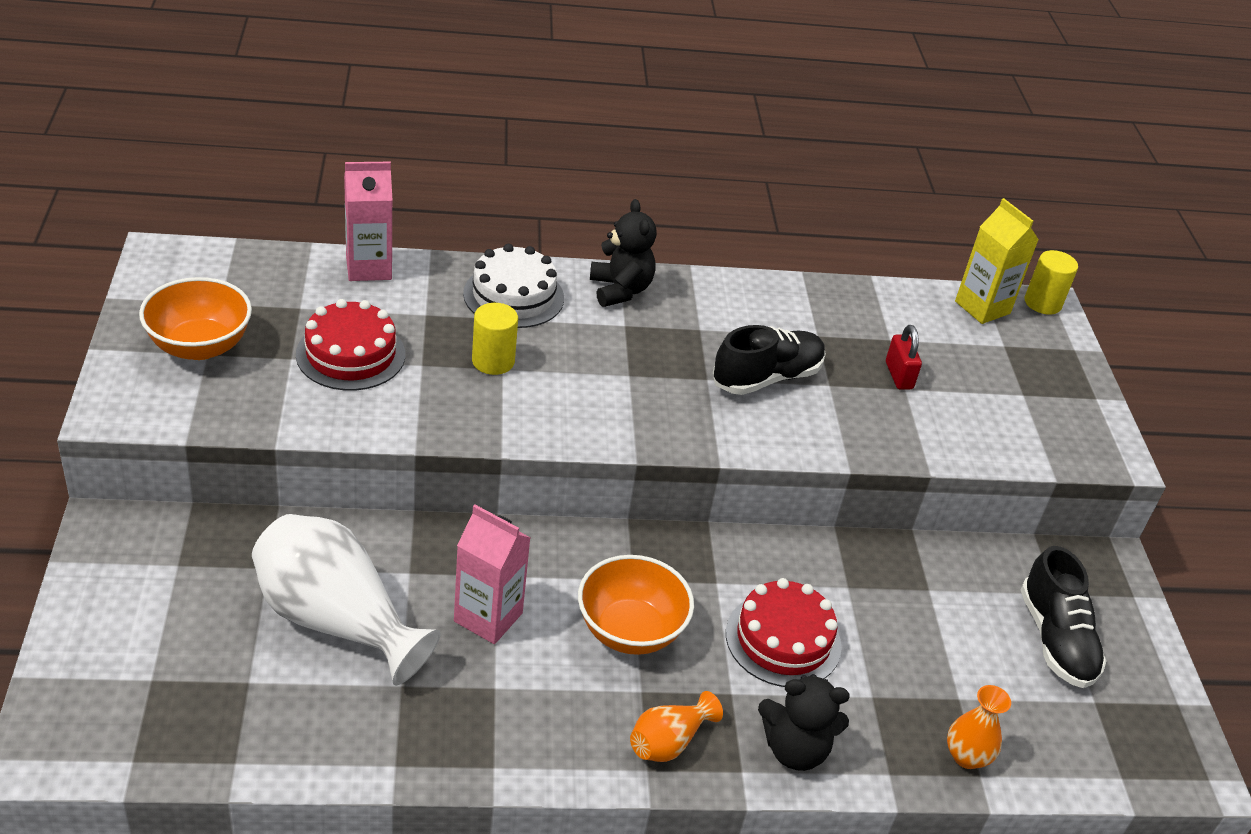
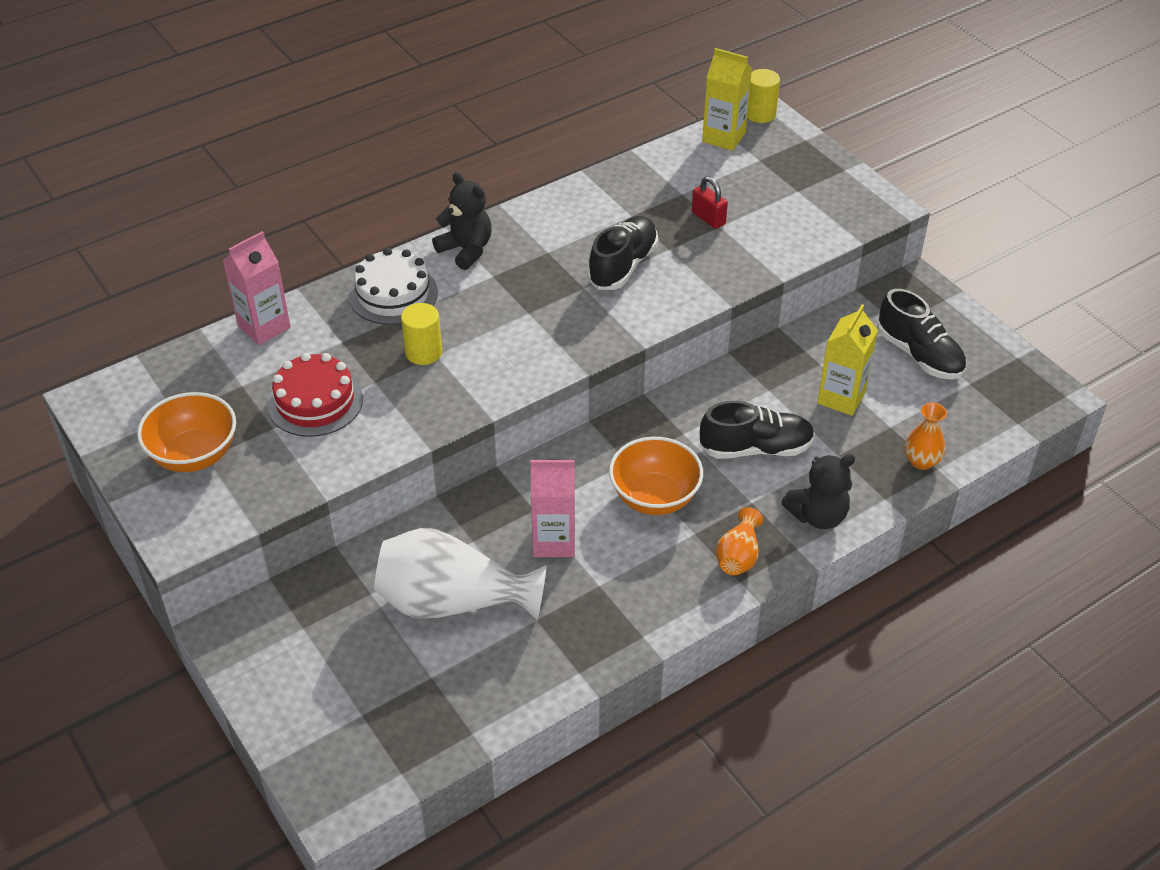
camera: 25 degrees left, 5 degrees up
(783, 639) = (756, 448): red cake -> black shoe
(925, 637) = (841, 398): none -> yellow carton

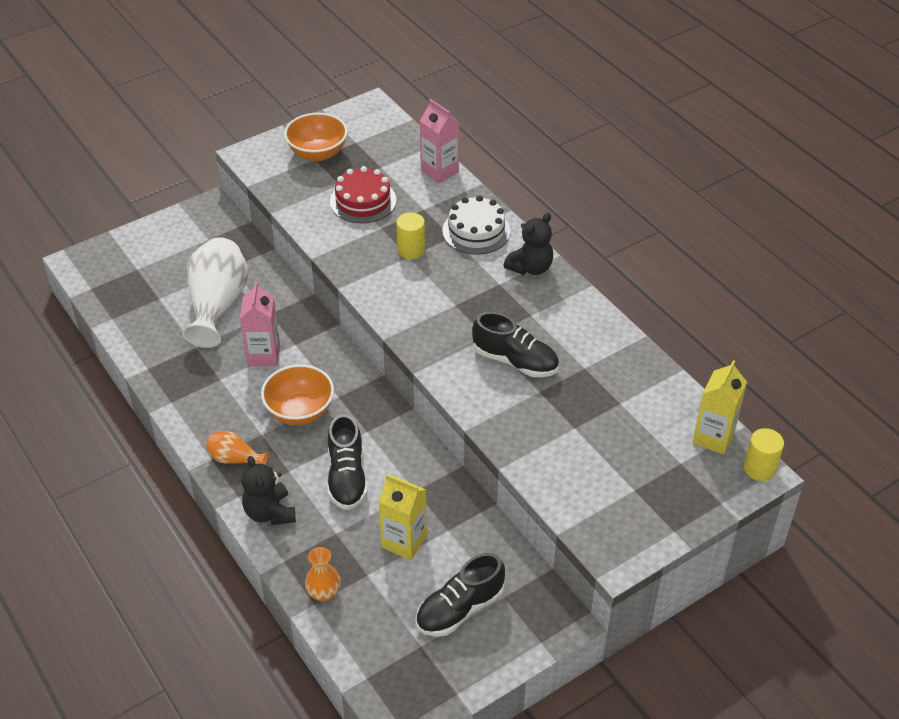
camera: 90 degrees right, 0 degrees up
(708, 218) = (585, 420): red padlock -> none

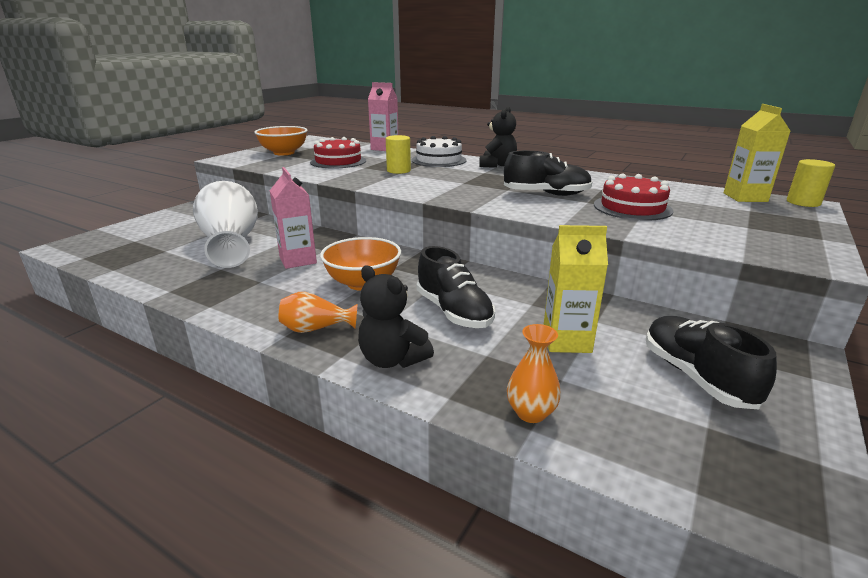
camera: 25 degrees left, 20 degrees down
(460, 609) = (696, 377): black shoe -> black shoe turned 135 degrees clockwise
(570, 418) = (632, 208): none -> red cake

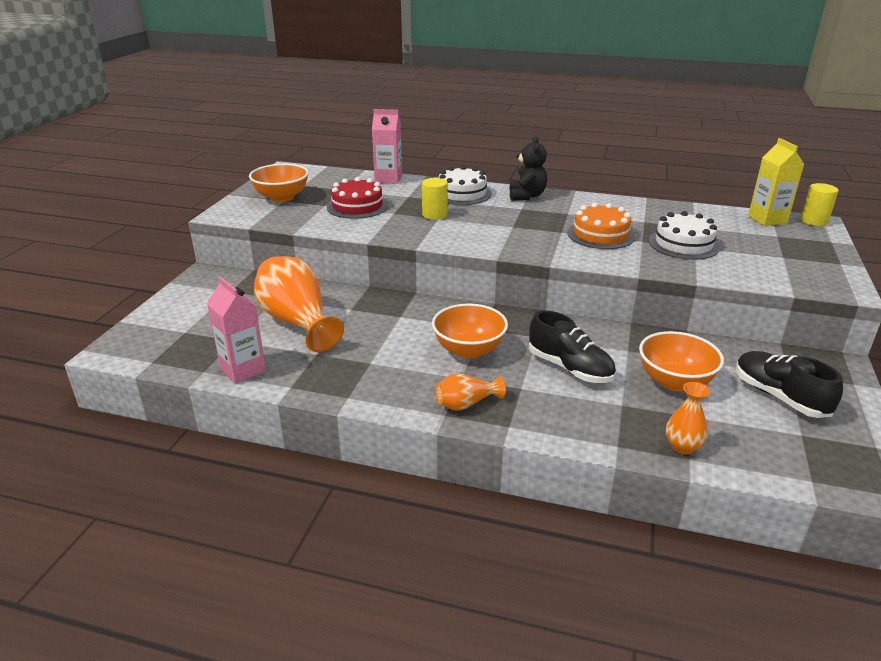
camera: 15 degrees left, 5 degrees up
(231, 244) = (297, 322): white vase -> orange vase
(298, 260) = (384, 332): pink carton -> pink carton (243, 370)
(392, 359) = (552, 421): black teddy bear -> none
(546, 194) = (600, 234): black shoe -> orange cake
(566, 341) = (674, 381): yellow carton -> orange bowl
(632, 208) = (683, 244): red cake -> white cake

